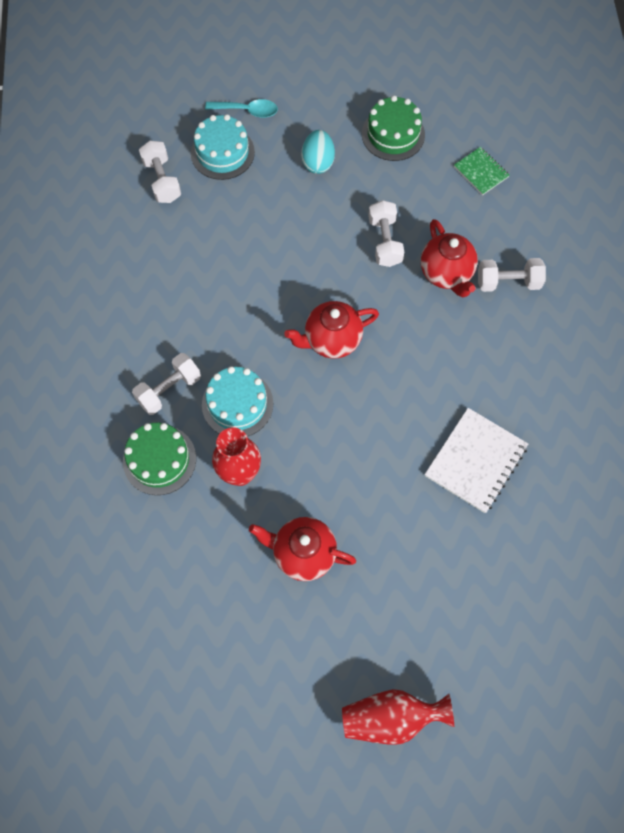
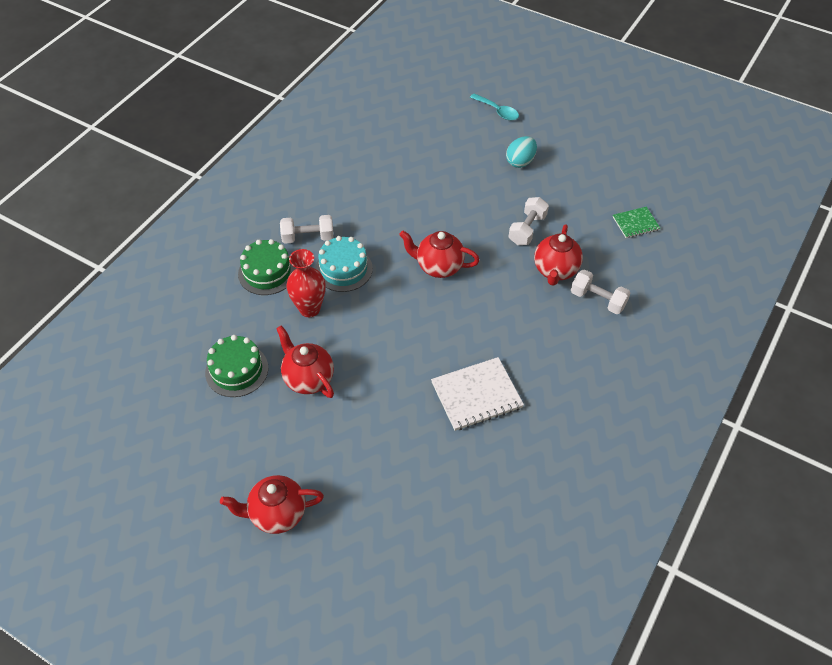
camera: 35 degrees right, 15 degrees down
(162, 180) = (407, 123): white dumbbell -> none
(222, 152) = (460, 126): turquoise cake -> none
(391, 717) = (277, 514): red vase -> red teapot
(393, 134) = (588, 171): green cake -> green cake (237, 370)
(481, 172) = (635, 223): green notebook -> green notebook turned 75 degrees clockwise

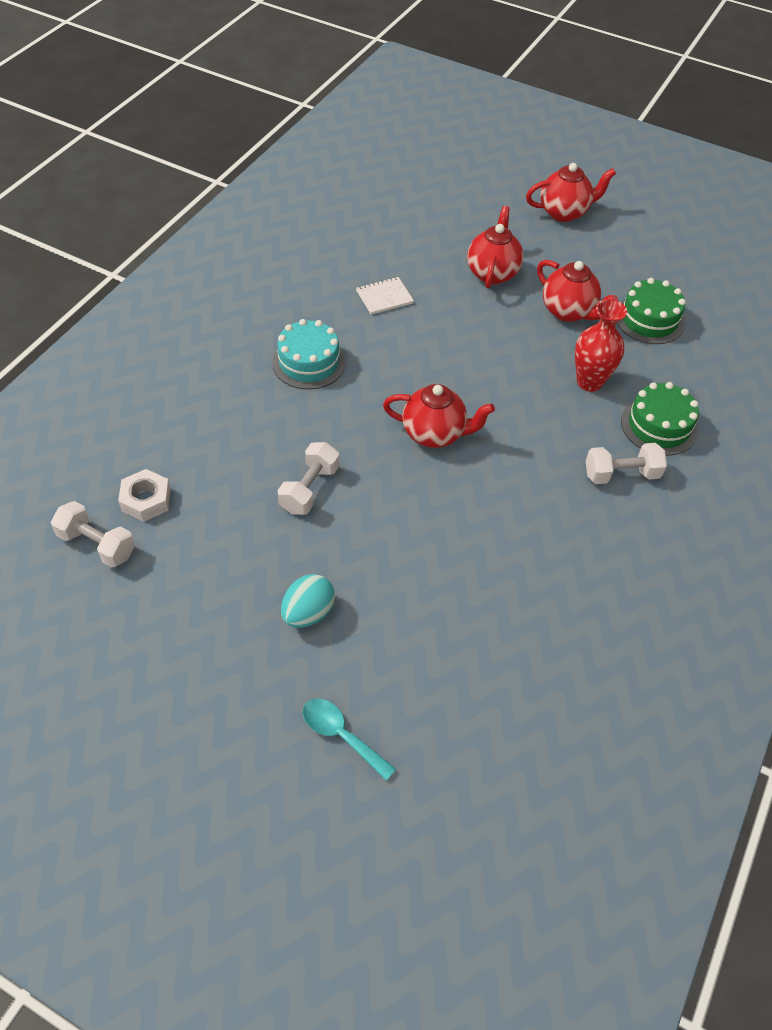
camera: 175 degrees right, 0 degrees up
(343, 269) = (560, 430): turquoise cake -> turquoise cake (309, 362)
(476, 395) = (384, 297): white notebook -> white notebook, size x0.58
(555, 271) = (277, 429): red teapot -> red teapot (492, 273)
(597, 300) = (229, 393): white dumbbell -> white dumbbell (97, 544)
(635, 223) = (146, 500): green notebook -> white nut

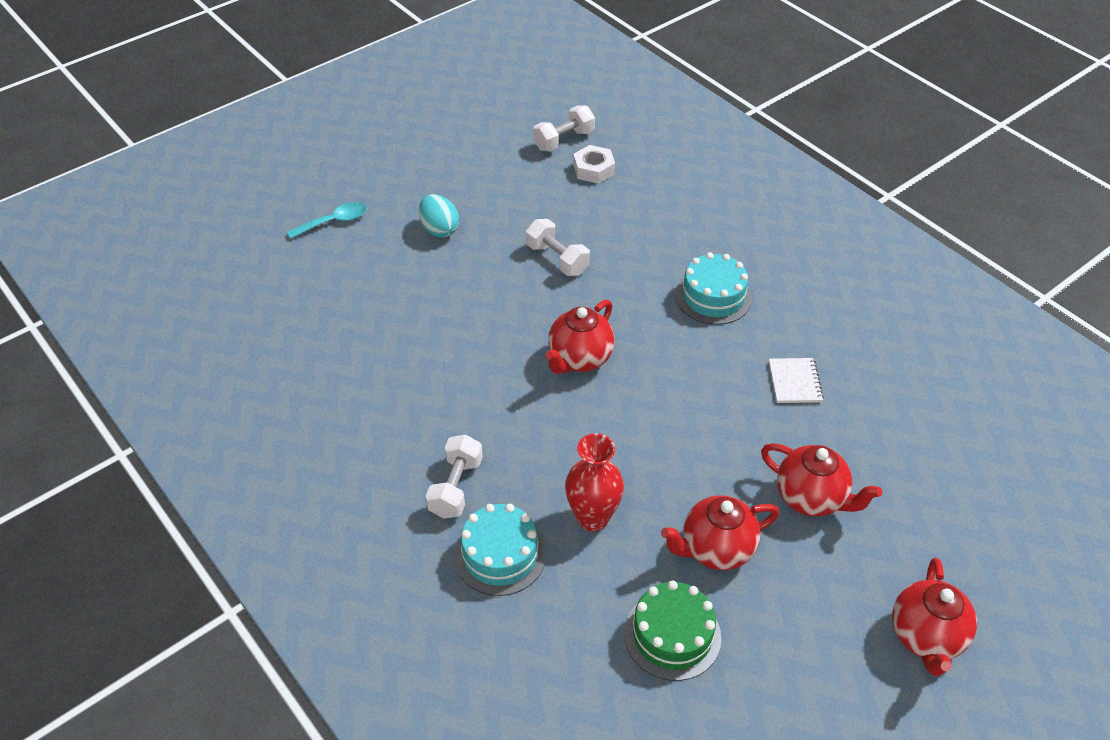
camera: 115 degrees right, 5 degrees down
(659, 426) = (500, 555): green cake -> turquoise cake

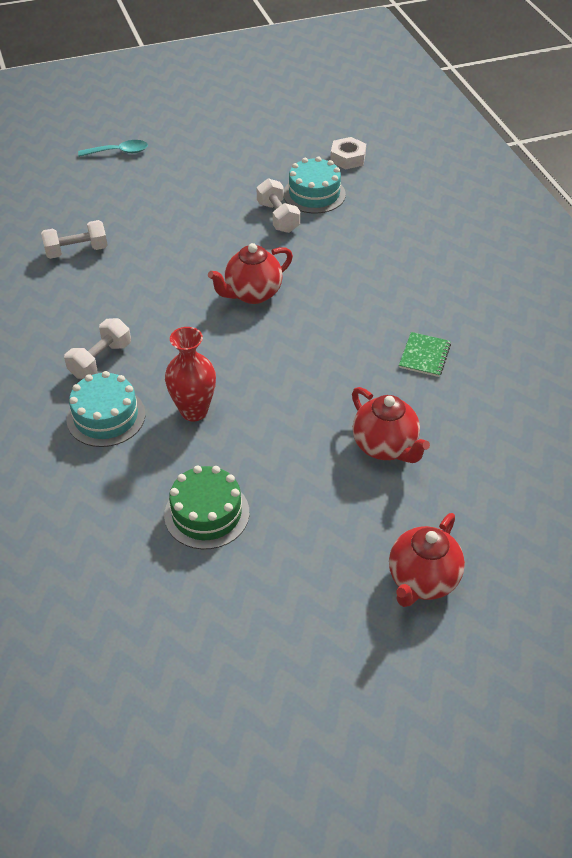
camera: 20 degrees right, 0 degrees up
(439, 229) = (196, 175): turquoise egg -> none
(564, 140) = (336, 132): white dumbbell -> white dumbbell (77, 251)
(713, 296) = (392, 275): turquoise cake -> turquoise cake (314, 194)
(716, 549) = (280, 462): red teapot -> none
(794, 382) = (424, 356): white notebook -> green notebook

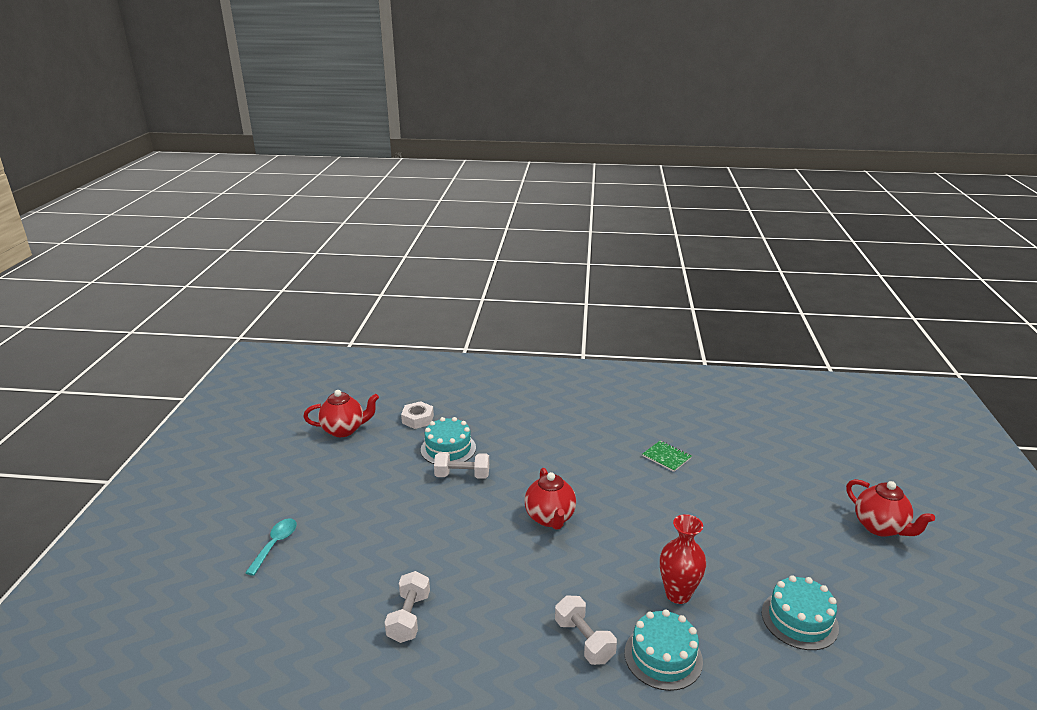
camera: 65 degrees left, 20 degrees down
(207, 513) = (799, 620): green cake -> turquoise cake
(385, 447) = (751, 503): red teapot -> red teapot (344, 430)

